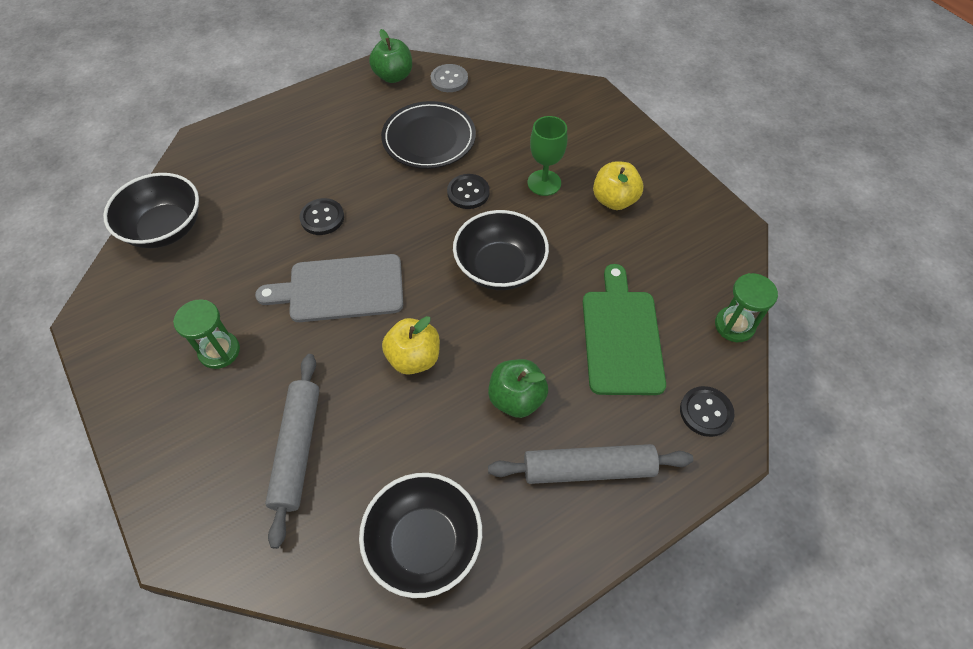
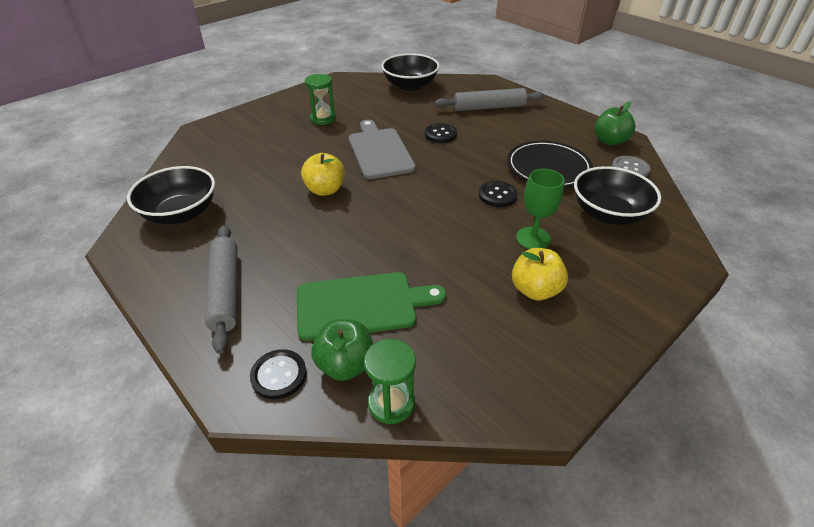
camera: 80 degrees right, 15 degrees down
(297, 449) = (254, 156): grey rolling pin -> grey rolling pin (489, 107)
(500, 267) = (421, 222): black bowl -> black bowl (608, 214)
(516, 398) = (292, 244): green apple -> green apple (345, 365)

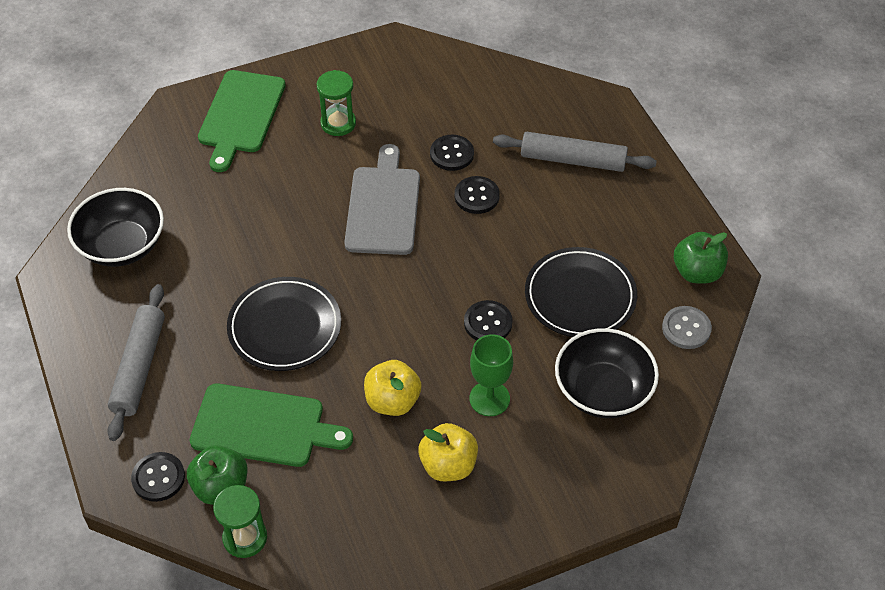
camera: 20 degrees right, 10 degrees up
(250, 127) = (241, 115): none -> green cutting board
(325, 190) = (290, 255): yellow apple -> yellow apple (392, 401)
(344, 233) = (285, 327): none -> black plate
(409, 118) = (452, 154): none -> black button
(410, 85) = (487, 83): black bowl -> none

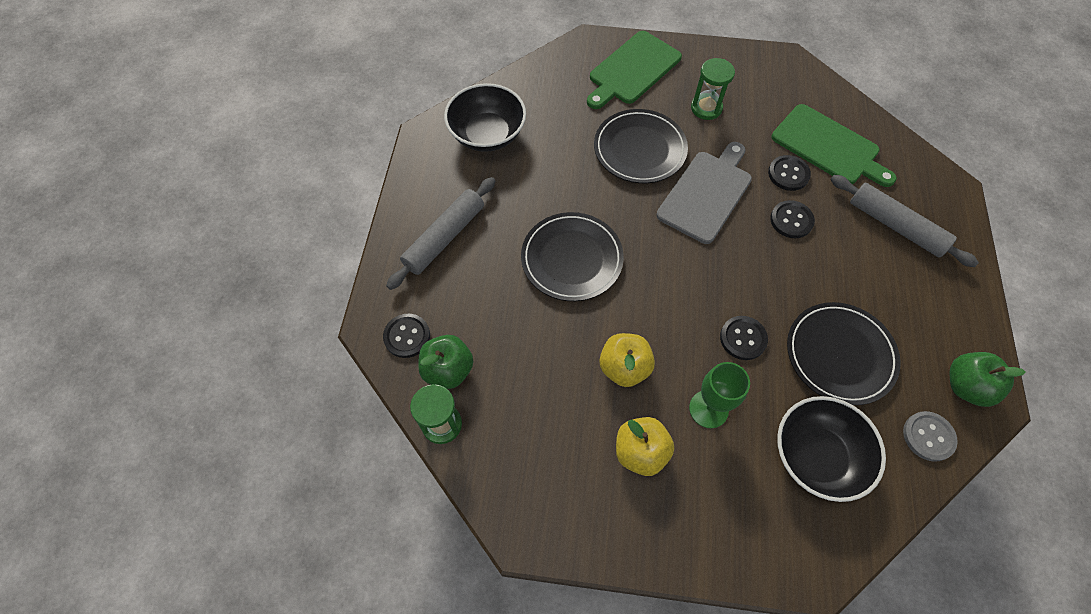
camera: 30 degrees right, 10 degrees up
(263, 426) = (509, 335): green cutting board -> green cutting board (828, 146)
(293, 192) = (639, 149): none -> black plate

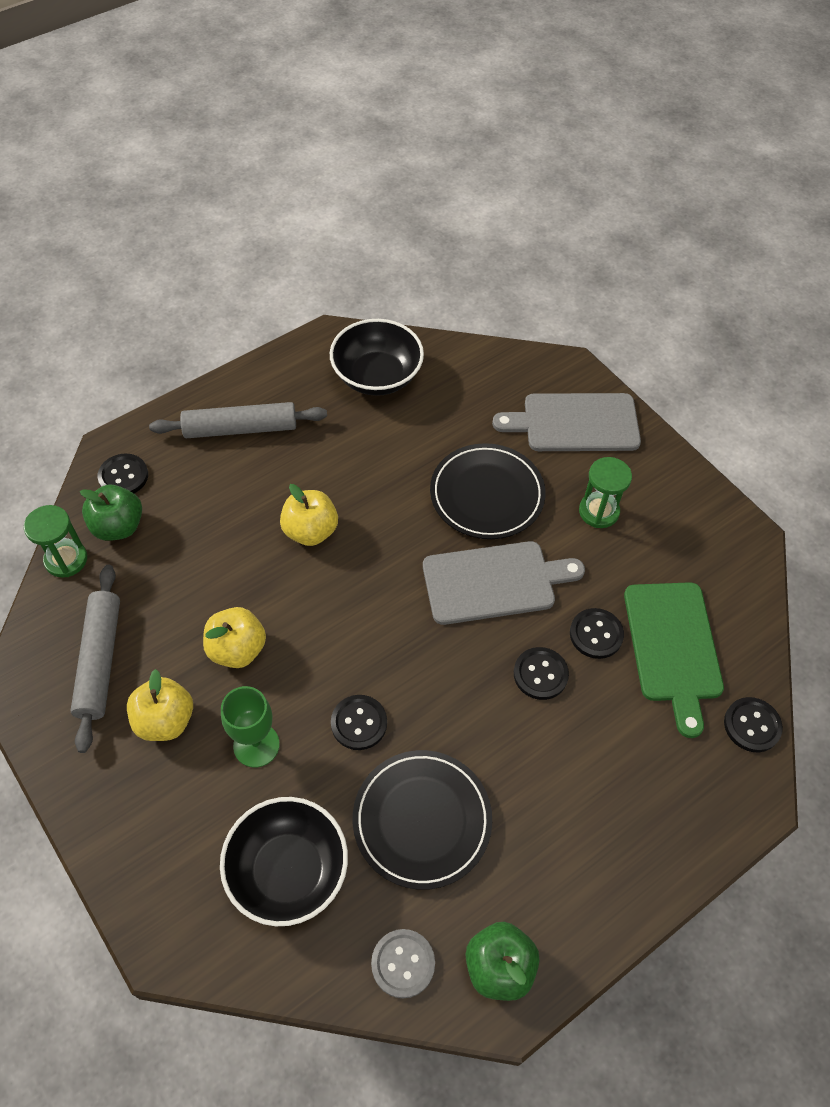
camera: 45 degrees right, 5 degrees down
(572, 259) = (310, 531): black plate -> yellow apple
(632, 70) = (575, 423): green cutting board -> grey cutting board
(895, 226) = (637, 774): grey rolling pin -> grey rolling pin (100, 661)
(907, 152) = (752, 725): none -> black button

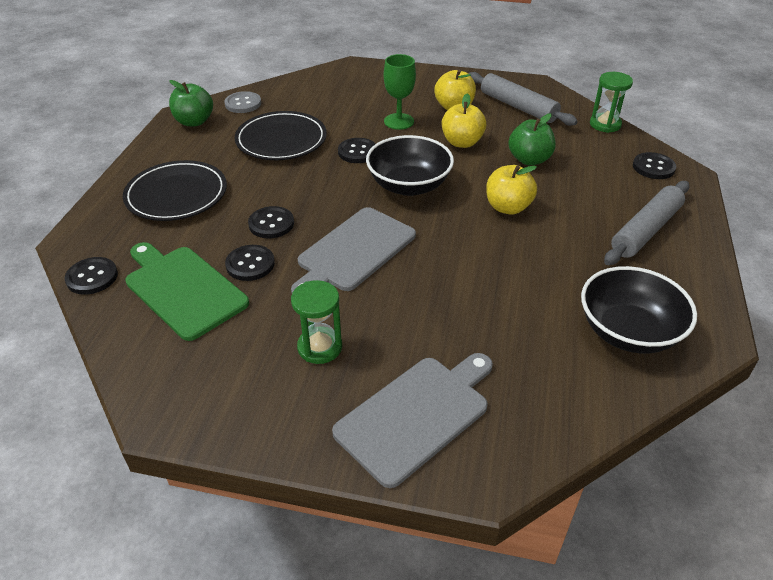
camera: 140 degrees right, 15 degrees down
(118, 526) = (609, 148): green apple -> green apple (529, 160)
(288, 870) = (328, 100): black bowl -> black bowl (409, 185)
(487, 494) = (423, 301): black plate -> black plate (176, 195)

